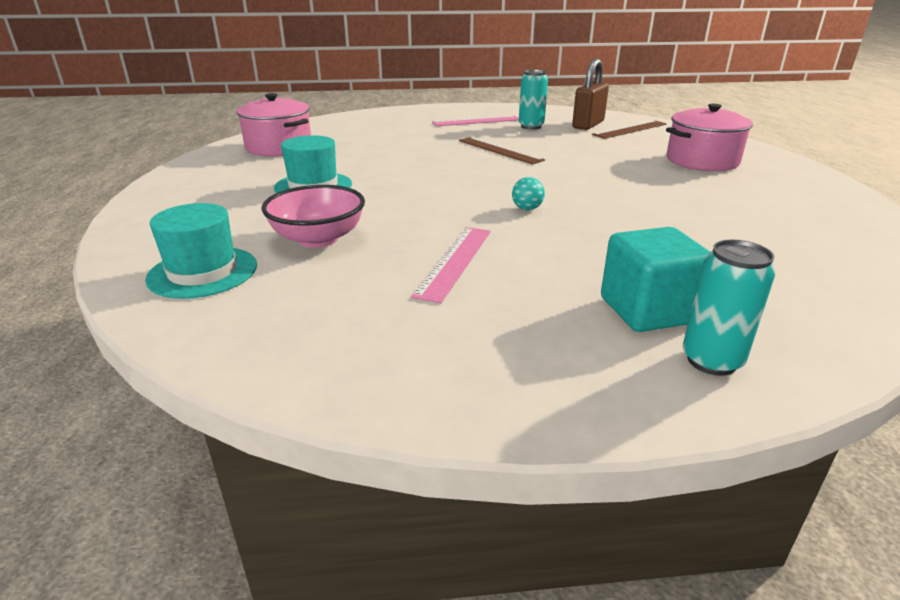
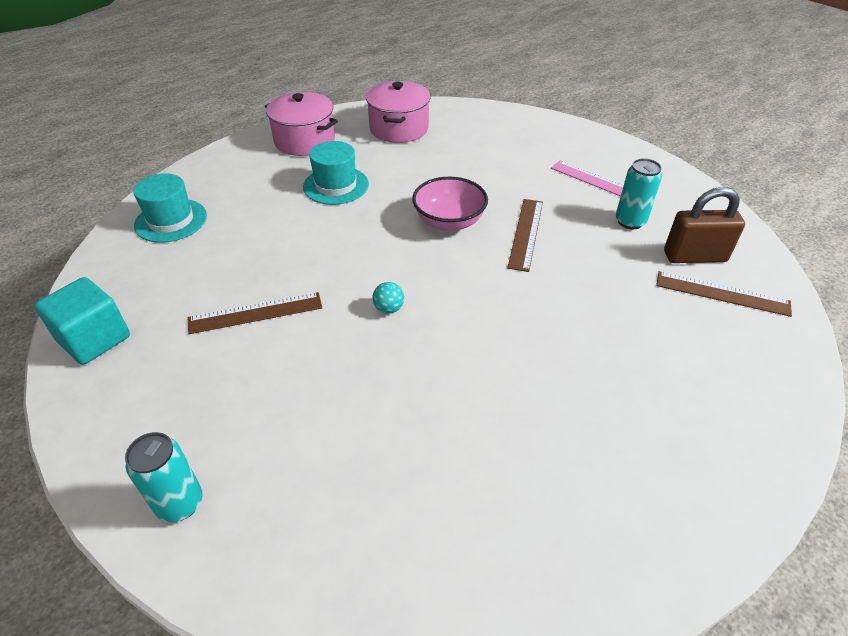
camera: 55 degrees right, 15 degrees up
(318, 239) = (247, 236): pink bowl -> pink bowl (449, 222)
(455, 261) = (255, 313): pink ruler -> brown ruler
(648, 310) = (239, 445): turquoise cube -> turquoise cube (94, 339)
(702, 161) = (668, 388): pink pot -> pink pot (305, 141)

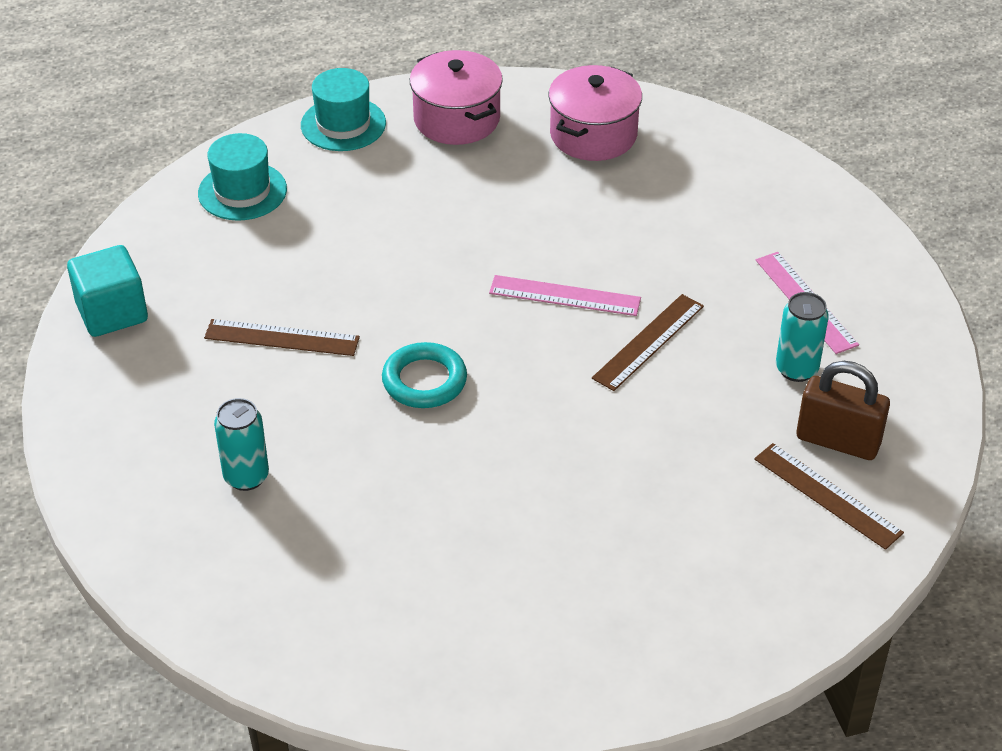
camera: 25 degrees right, 0 degrees up
(180, 503) = (131, 497): turquoise can -> turquoise can (246, 477)
(336, 185) = (458, 201): turquoise hat -> turquoise hat (343, 124)
(389, 309) = (424, 381): turquoise ball -> turquoise ring
(449, 222) = (565, 296): pink bowl -> pink ruler

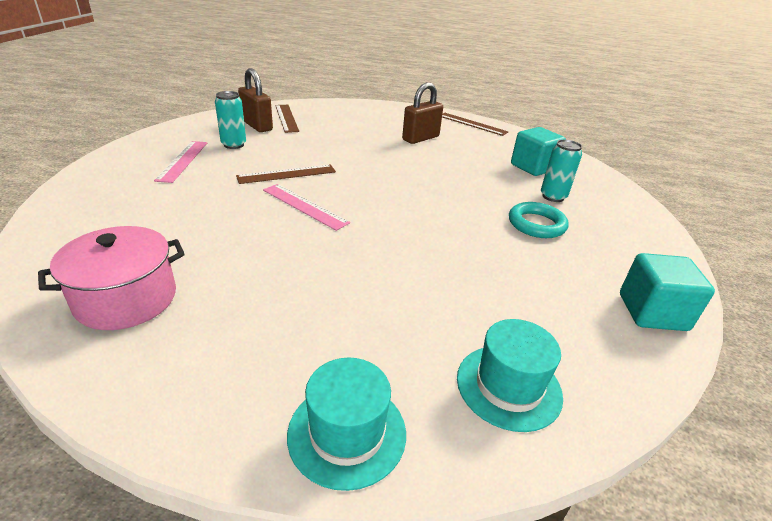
camera: 155 degrees left, 10 degrees down
(282, 338) = (510, 248): brown ruler -> brown ruler (472, 124)
(297, 555) = (533, 167): none -> turquoise cube
(424, 381) = (428, 199): turquoise ring -> turquoise ring (536, 224)
(457, 119) = (219, 377): pink pot -> none
(540, 555) = (420, 138): none -> brown padlock

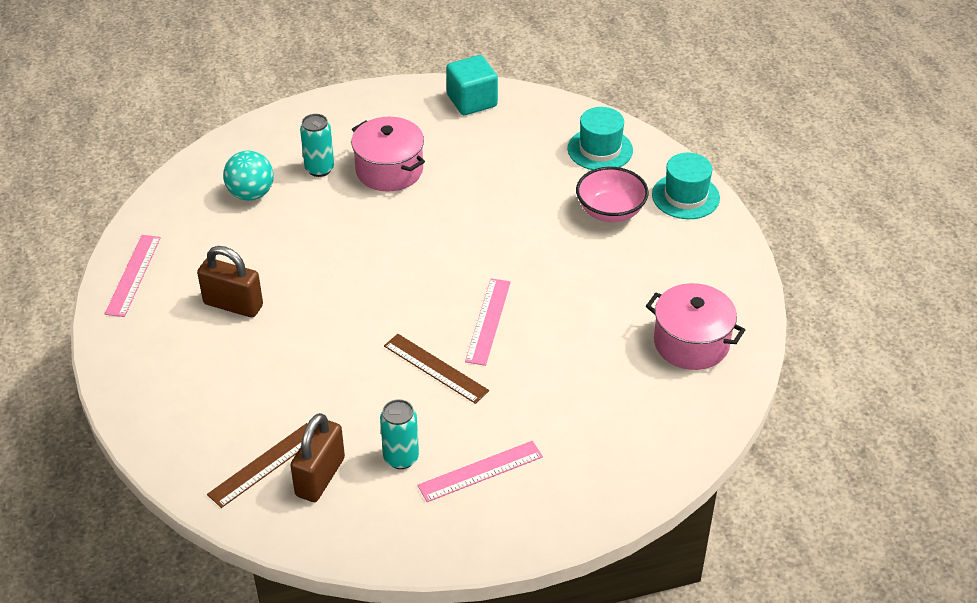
camera: 115 degrees left, 10 degrees up
(377, 336) = (610, 211): none -> pink bowl
(472, 124) = (133, 275): brown ruler -> pink ruler
(533, 167) = (251, 194): turquoise cube -> turquoise ball
(536, 224) = (389, 170): turquoise ring -> pink pot

